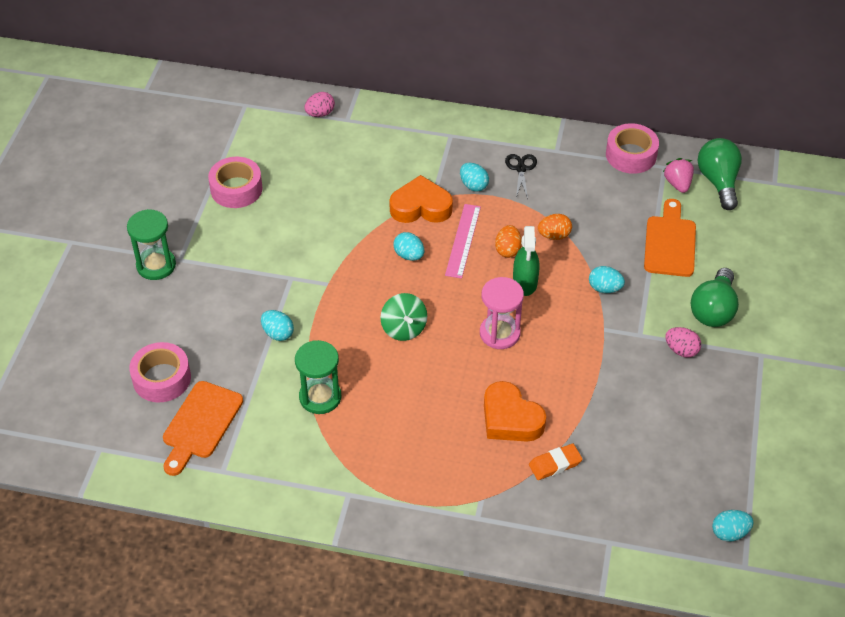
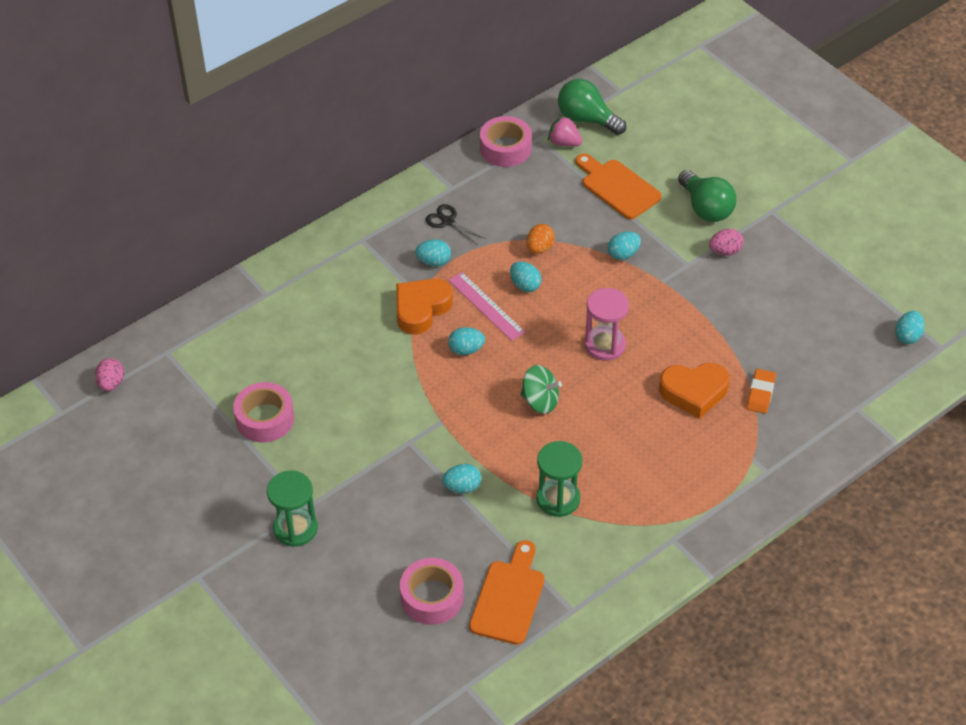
camera: 50 degrees left, 0 degrees up
(200, 424) = (509, 598): orange cutting board -> orange cutting board turned 135 degrees counterclockwise
(320, 114) = (238, 308): pink egg -> pink egg (111, 383)
(508, 250) = (525, 285): orange egg -> turquoise egg
(525, 282) = (569, 297): green spray bottle -> none

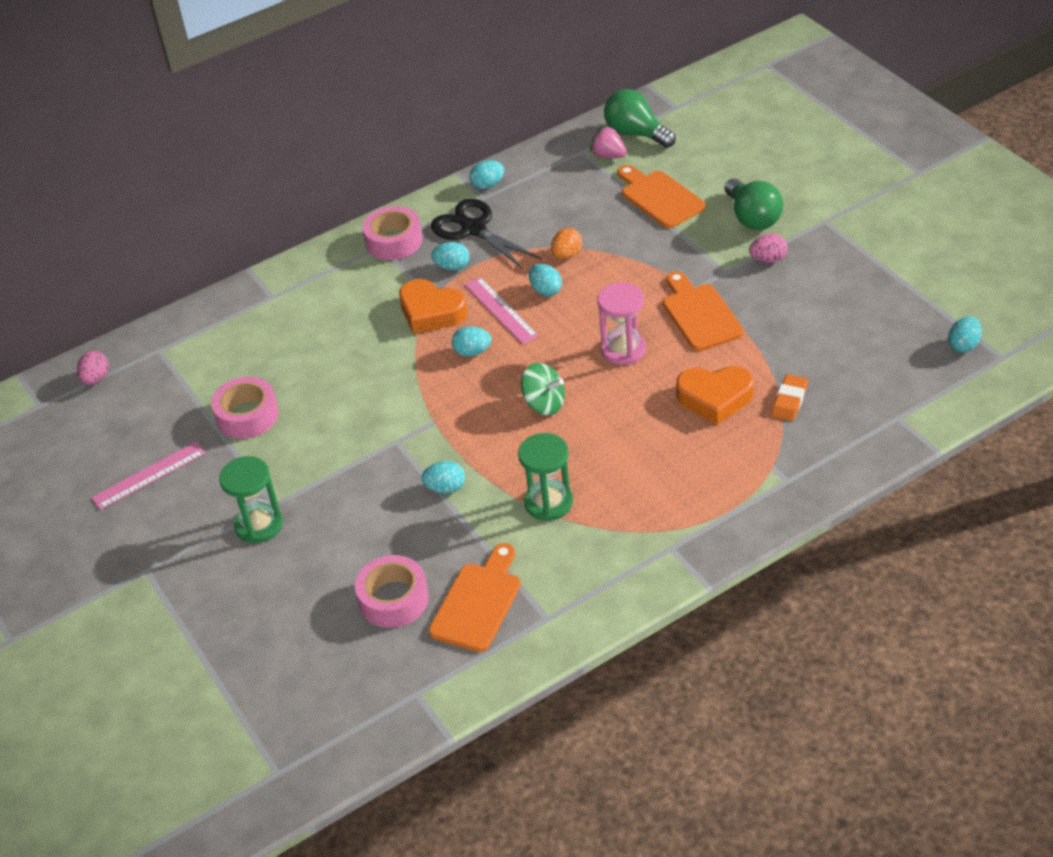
camera: 10 degrees right, 5 degrees down
(182, 482) = (149, 475): none -> pink ruler
(421, 309) = (431, 312): orange heart -> orange heart turned 105 degrees counterclockwise
(448, 221) = (473, 229): black scissors -> black scissors, size x1.82
(505, 148) = (545, 161): pink tape -> pink tape (394, 241)
(623, 254) = (656, 261): turquoise egg -> turquoise egg (488, 185)
(670, 308) = (700, 314): none -> orange cutting board

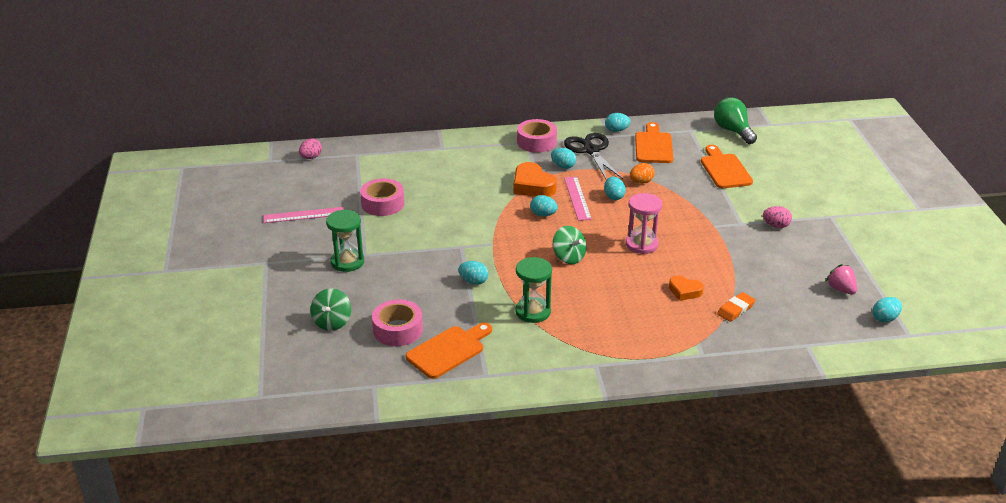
camera: 20 degrees right, 10 degrees down
(299, 624) = (332, 322): none -> green spinning top
(608, 155) = (706, 137): pink strawberry -> pink strawberry (841, 289)
(700, 314) = (707, 241): orange cutting board -> orange cutting board (653, 146)
(715, 398) = (684, 291): orange heart -> orange heart, size x0.61
(752, 218) = (781, 199): green light bulb -> none

